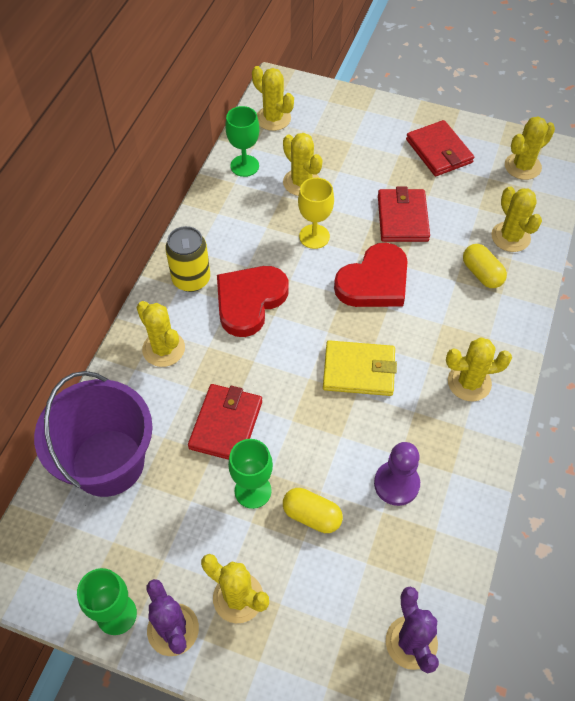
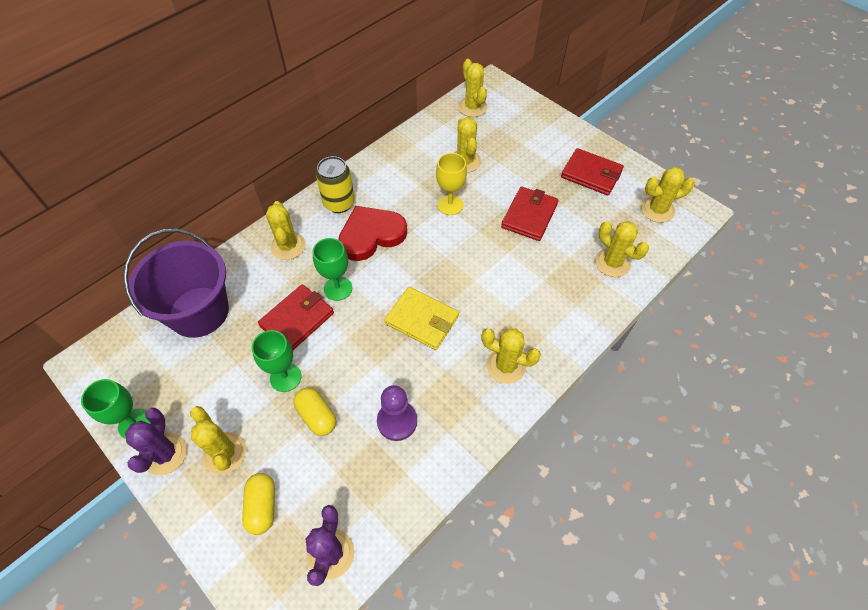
camera: 25 degrees right, 0 degrees up
(244, 166) = (429, 135): green goblet -> green goblet (338, 288)
(374, 281) = (476, 256): red heart -> none
(439, 151) = (591, 174): red wallet -> red wallet turned 60 degrees counterclockwise
(481, 273) = (569, 283): yellow capsule -> yellow capsule (262, 506)
(510, 237) = (612, 263): yellow cactus -> yellow cactus turned 45 degrees counterclockwise

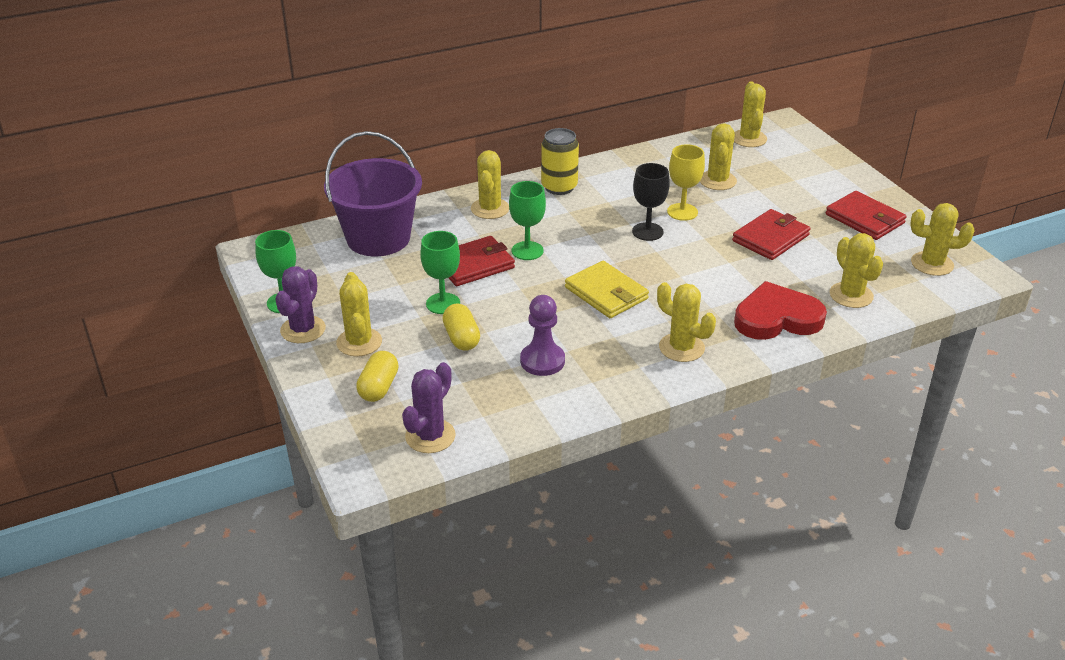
camera: 20 degrees right, 20 degrees down
(371, 235) = (582, 218): red heart -> red heart (777, 318)
(430, 236) = (647, 232): none -> black goblet

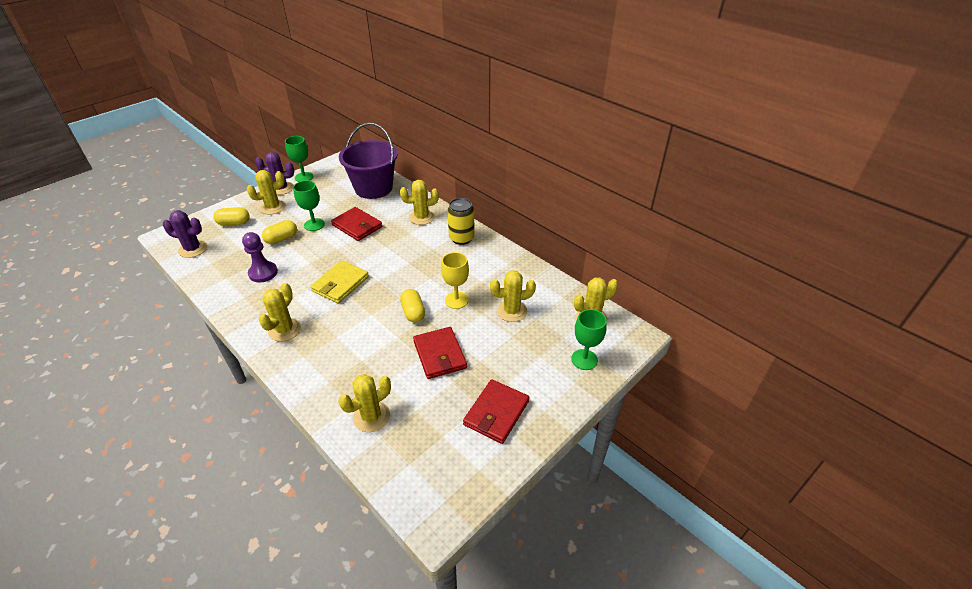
camera: 70 degrees right, 5 degrees up
(527, 251) = (379, 242): green goblet -> green goblet (584, 359)
(647, 232) = (422, 288): black goblet -> none
(691, 245) = (413, 312): none -> yellow capsule
(771, 238) = (439, 355): red wallet -> red wallet turned 45 degrees clockwise
(777, 318) = (329, 374): red heart -> none
(932, 264) = (439, 473): yellow cactus -> none

